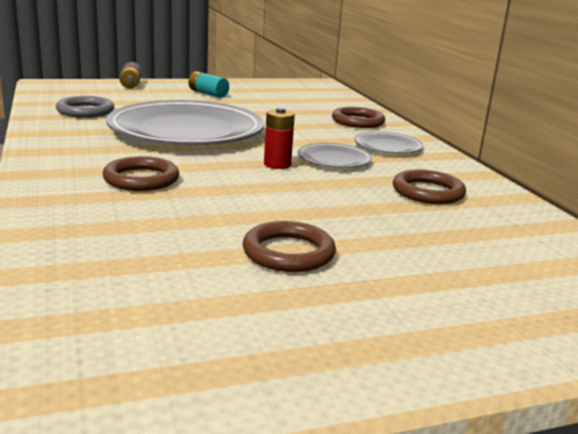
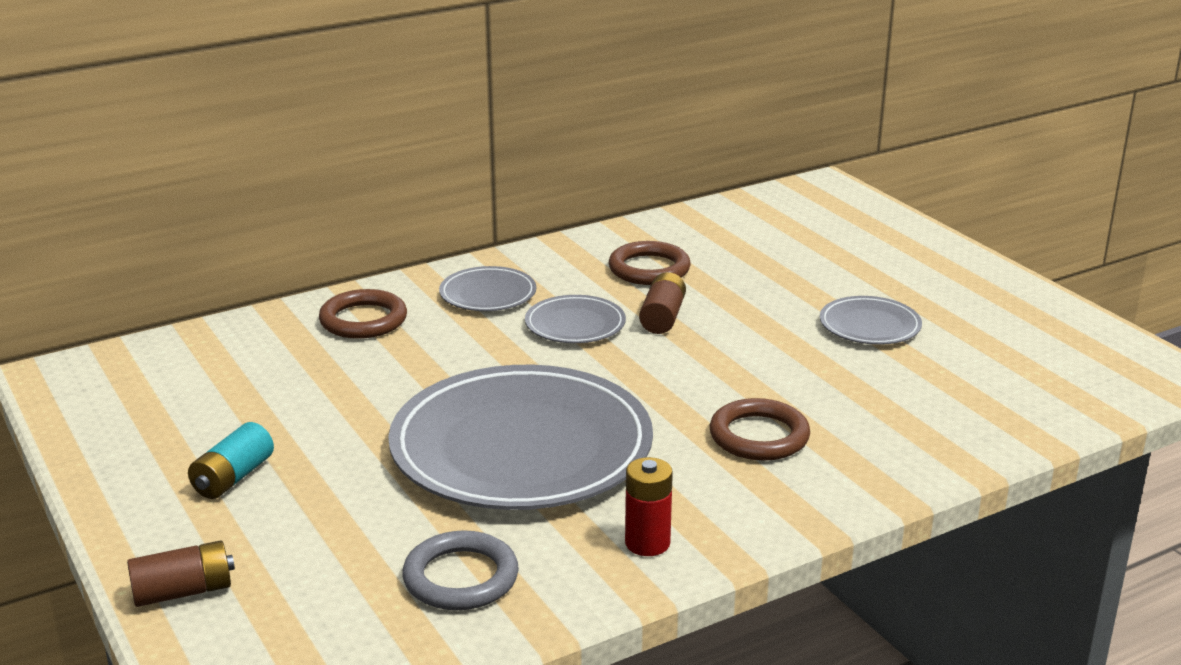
camera: 100 degrees left, 5 degrees up
(277, 164) = (626, 358): red battery -> red battery (647, 543)
(288, 252) = (869, 326): brown ring -> grey plate
(336, 183) = (662, 317): none -> brown battery

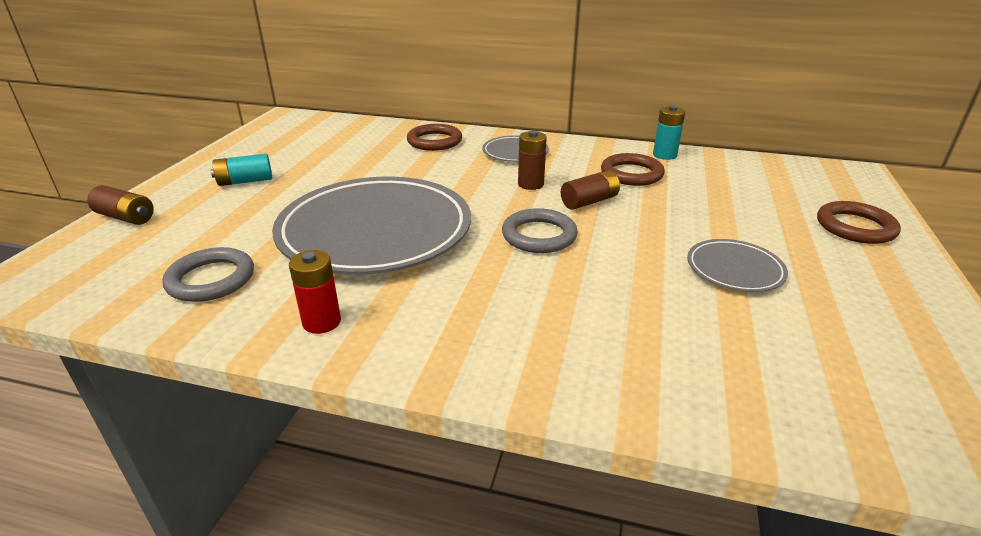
camera: 45 degrees right, 5 degrees up
(575, 324) = (530, 184): grey plate -> brown battery
(643, 233) = (664, 155): none -> turquoise battery
(679, 373) = (539, 235): none -> grey ring
(759, 436) = (514, 298): brown ring -> brown ring (855, 227)

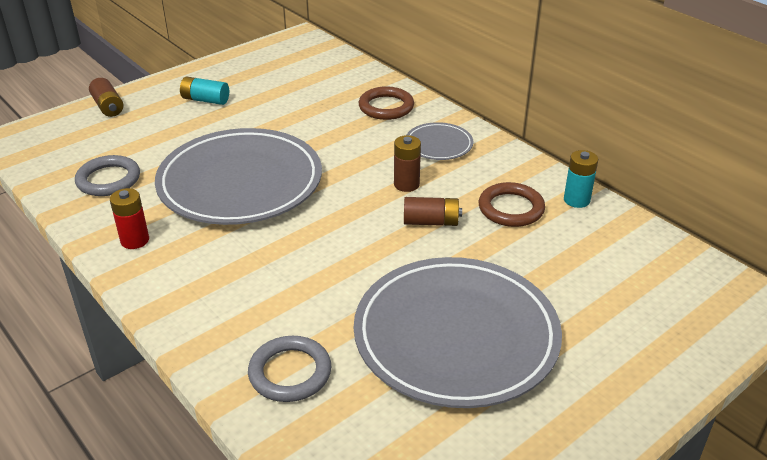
camera: 35 degrees right, 5 degrees up
(539, 235) = (347, 236): grey ring -> grey ring (290, 372)
(734, 269) = (456, 336): grey plate -> grey plate, size x2.26
(855, 227) = (639, 353): brown ring -> none

